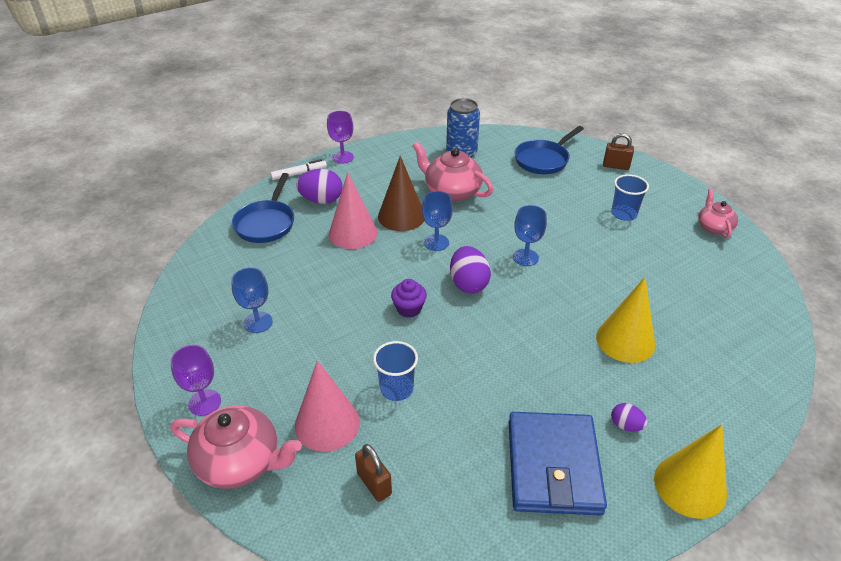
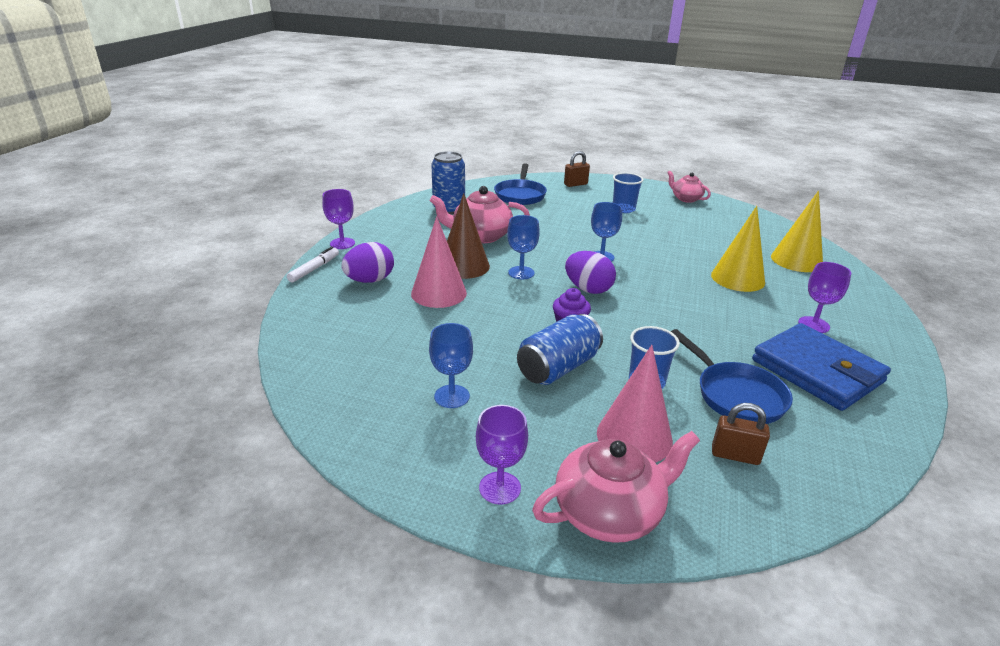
camera: 40 degrees left, 10 degrees down
(266, 223) = (338, 318): blue pan -> blue pan (736, 395)
(351, 340) = (558, 367): none -> blue can
(626, 425) = (813, 325): purple egg -> purple goblet
(690, 486) = (893, 338): yellow cone -> yellow cone (796, 260)

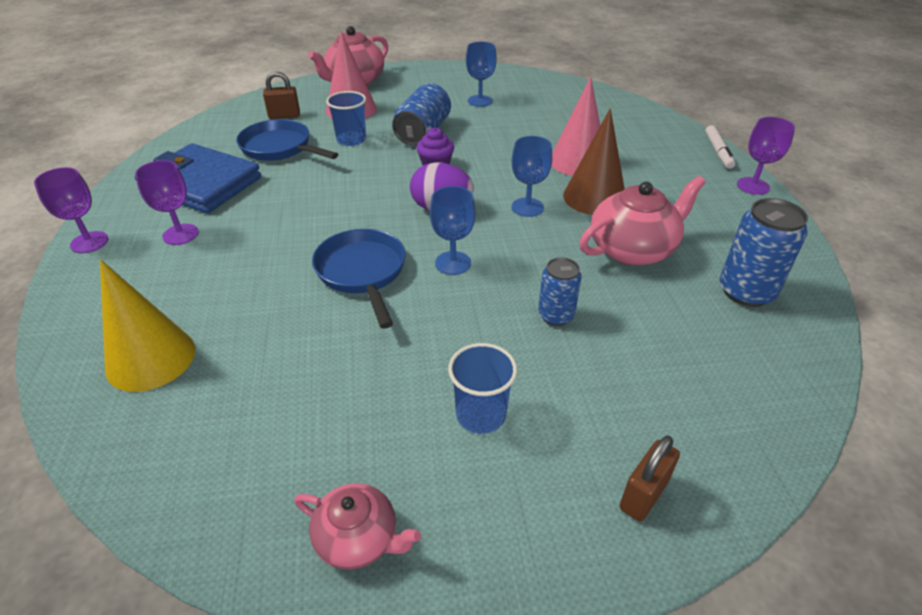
camera: 155 degrees right, 10 degrees up
(370, 280) = (653, 155): purple egg -> none
(500, 488) = (416, 76): purple goblet -> purple goblet (89, 242)
(520, 195) = (699, 385): blue pan -> blue pan (362, 272)
(560, 224) = (556, 315): none -> blue can
(737, 278) = (259, 282): yellow cone -> none

